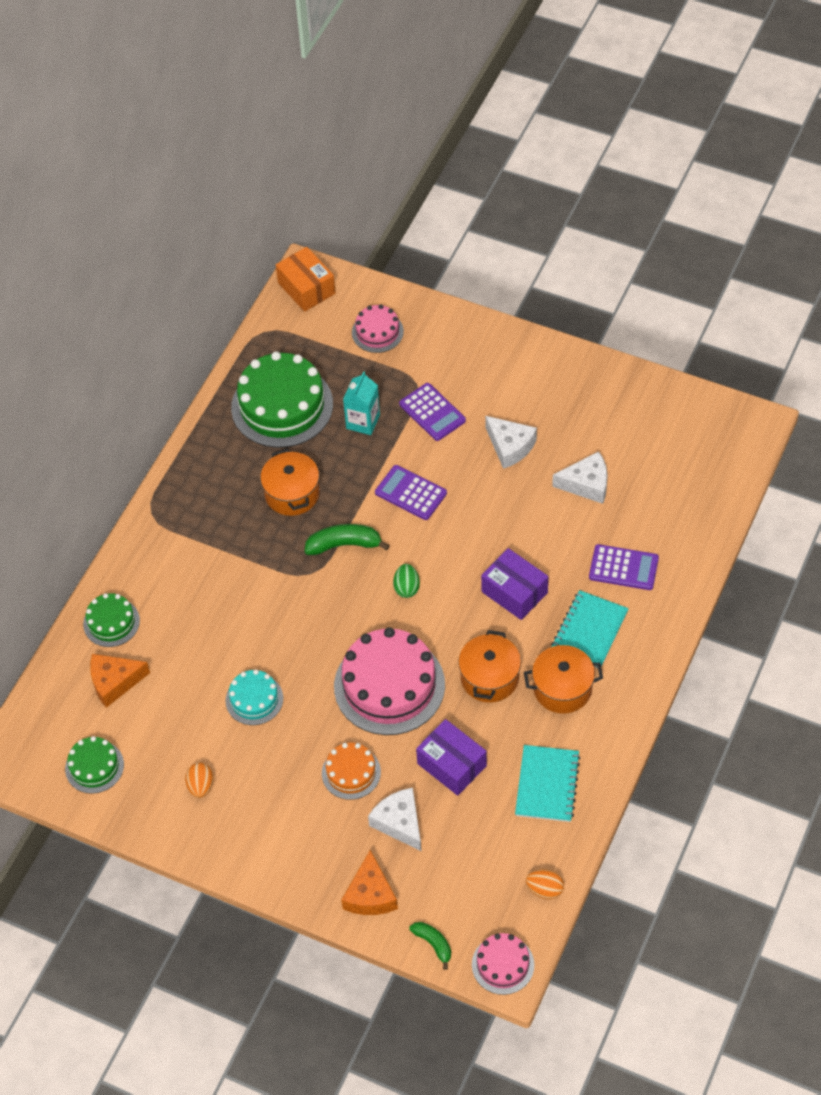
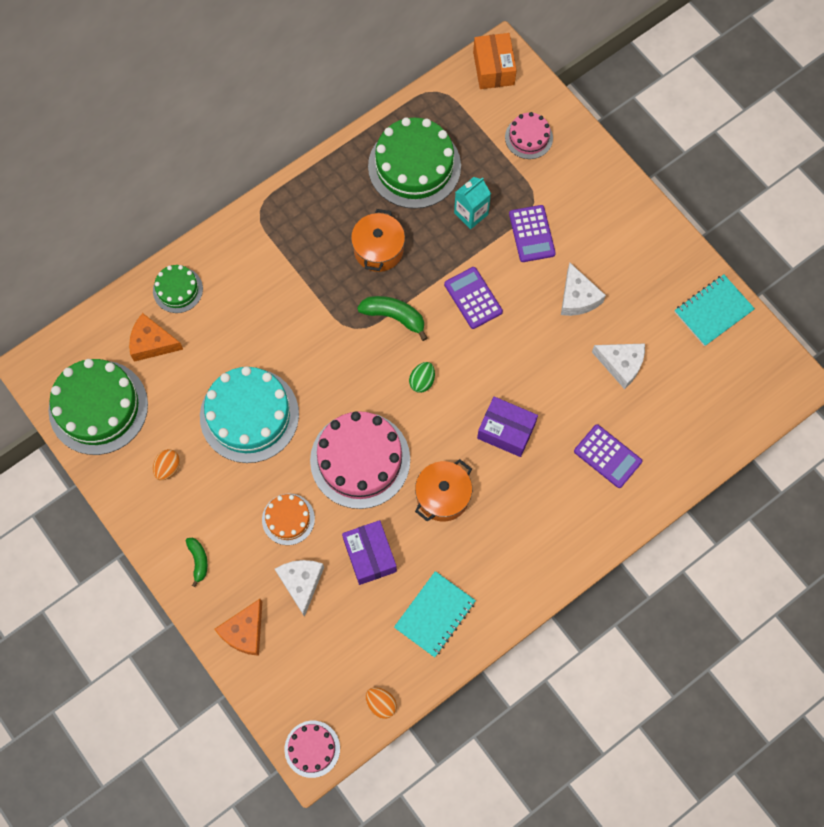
camera: 25 degrees right, 15 degrees up
(94, 766) = (98, 407): green cake -> green cake, size x1.92
(254, 699) = (249, 415): turquoise cake -> turquoise cake, size x1.92
(433, 944) = (269, 701): green banana -> green banana (198, 560)
(514, 592) = (506, 431): purple box -> purple box turned 45 degrees counterclockwise
(562, 688) = (495, 537): orange pot -> none
(589, 631) = (546, 498): turquoise notebook -> turquoise notebook (713, 311)

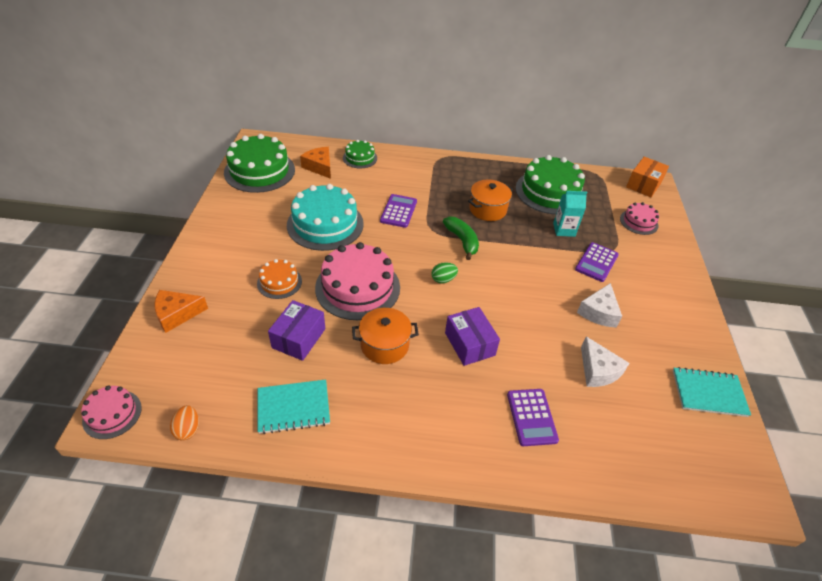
camera: 40 degrees right, 25 degrees down
(168, 468) = (254, 214): orange egg -> none
(198, 560) = (207, 262): green banana -> none
(301, 583) = (241, 318): white cheese -> none
(473, 298) = (522, 265): purple calculator -> purple calculator (398, 211)

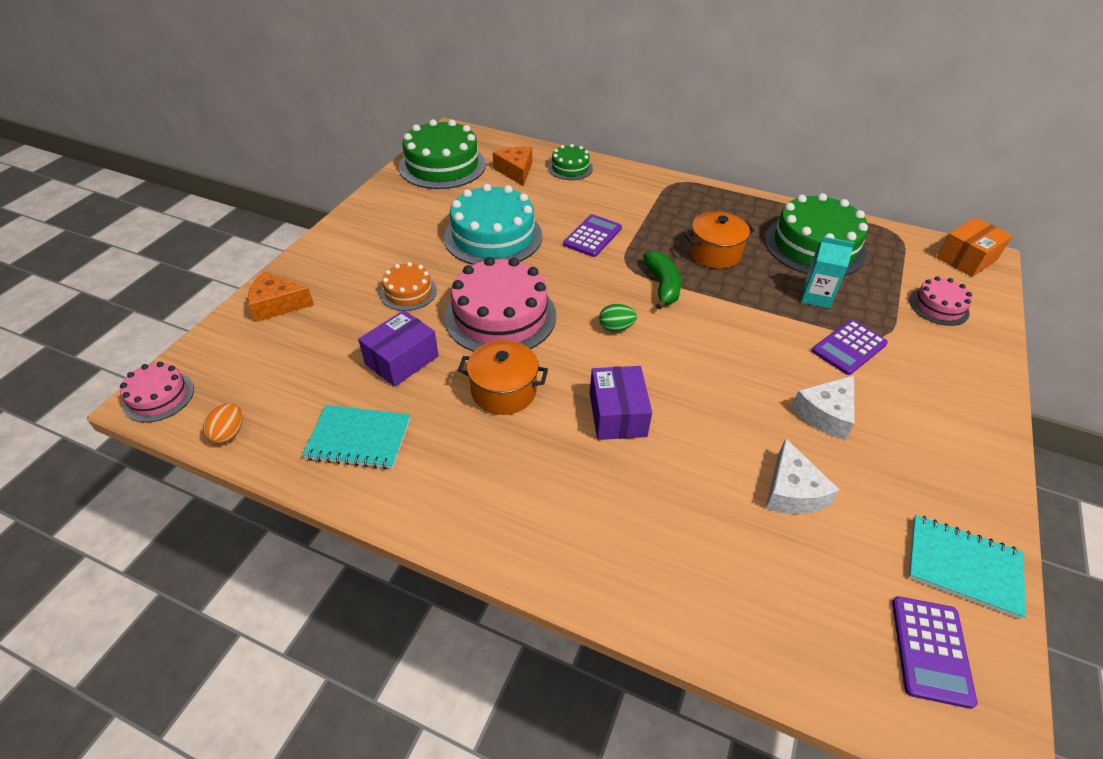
camera: 20 degrees right, 0 degrees up
(531, 417) = (665, 529): purple calculator -> purple calculator (931, 650)

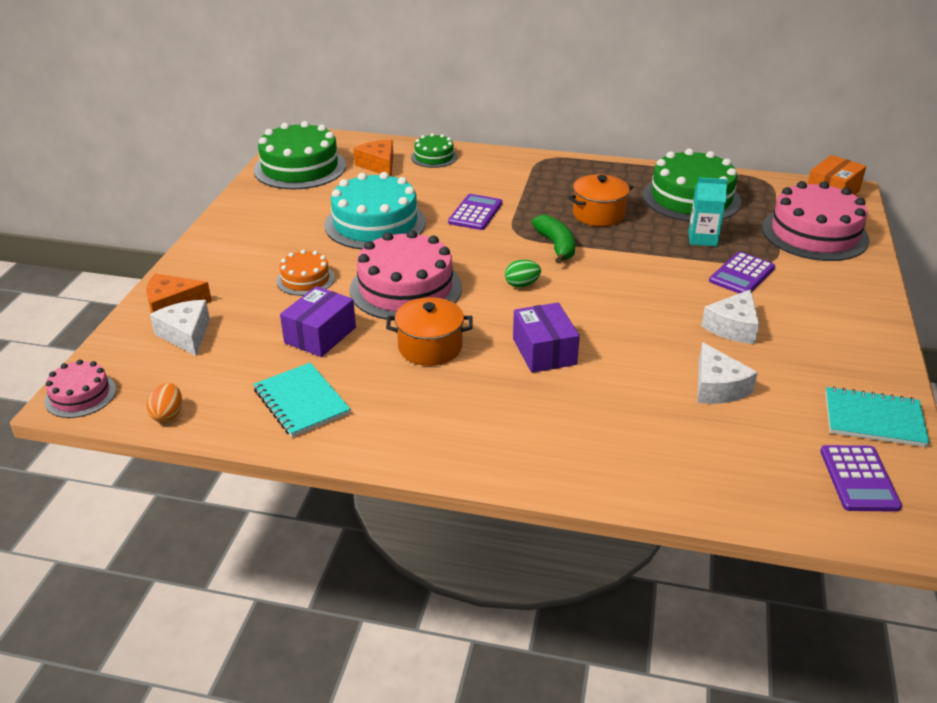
camera: 10 degrees left, 10 degrees down
(278, 340) = (186, 334): none -> white cheese
(359, 439) = (301, 402): turquoise notebook -> turquoise notebook turned 60 degrees clockwise
(938, 306) = (814, 233): pink cake -> pink cake, size x1.92

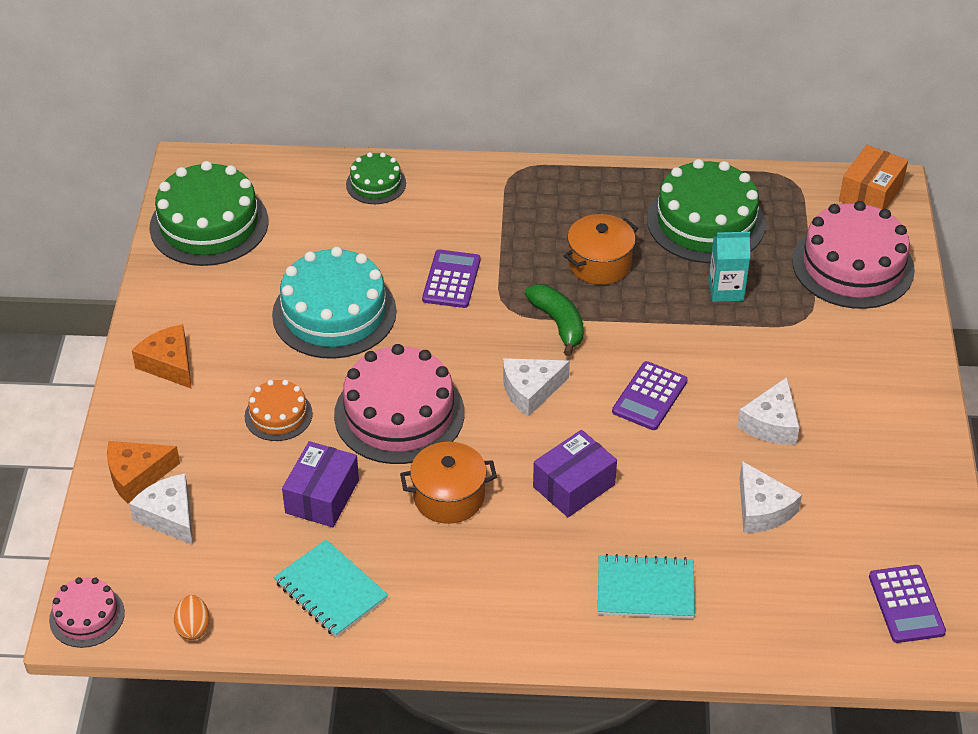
camera: 10 degrees left, 10 degrees up
(378, 165) = (309, 208): orange cheese -> orange cheese (169, 364)
(522, 285) = (530, 391): green egg -> white cheese
(544, 351) = (574, 486): purple box -> purple box turned 75 degrees clockwise
(742, 274) = (775, 342): purple calculator -> purple calculator (650, 396)
(874, 419) = (920, 529): turquoise notebook -> turquoise notebook (645, 589)

